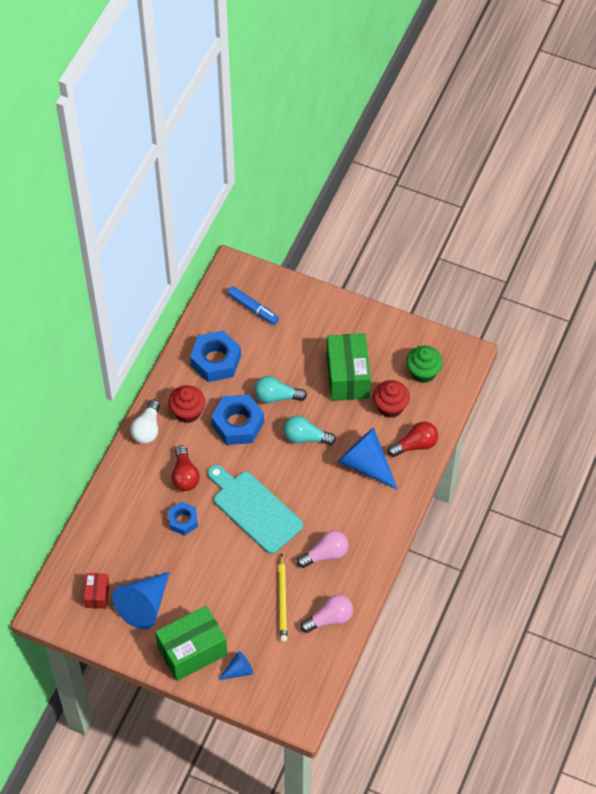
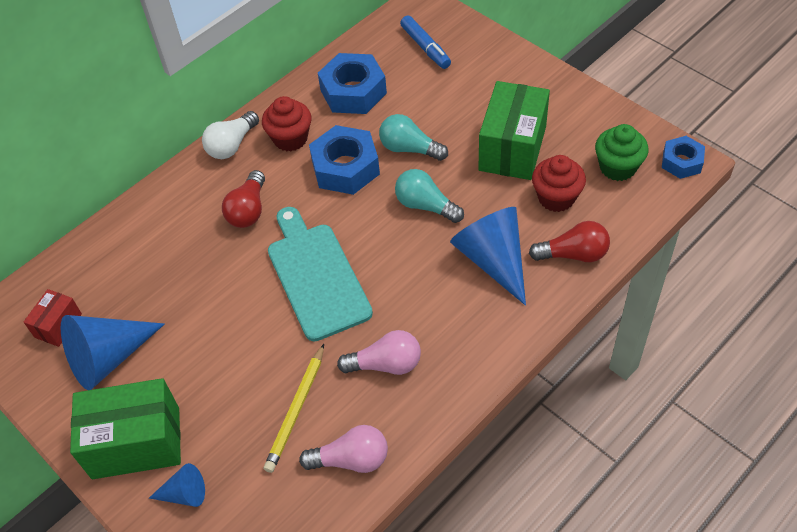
camera: 25 degrees right, 5 degrees down
(183, 521) = (217, 264): blue nut -> blue nut (681, 162)

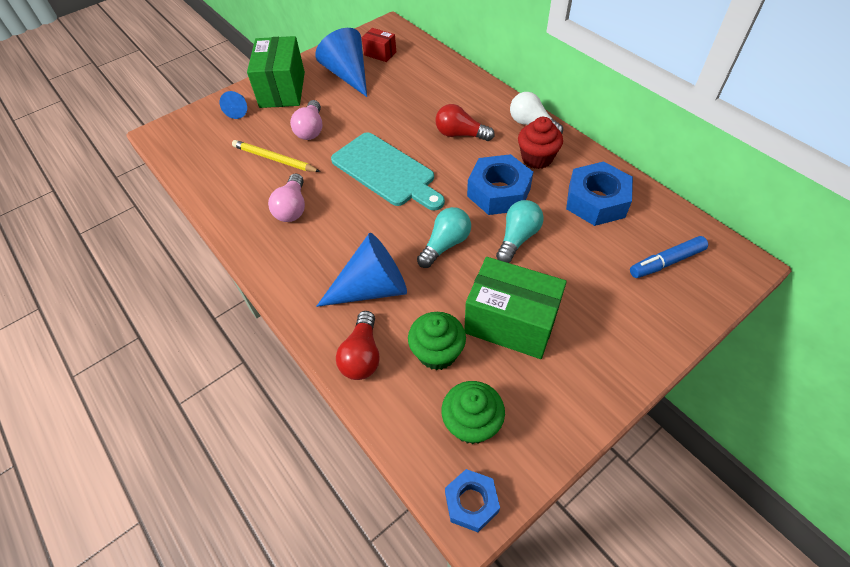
camera: 95 degrees right, 0 degrees up
(316, 276) = (386, 171): turquoise cutting board -> turquoise cutting board turned 60 degrees clockwise
(351, 459) = (225, 185): pink light bulb -> pink light bulb (311, 129)
(556, 197) = (437, 352): red cupcake -> green cupcake

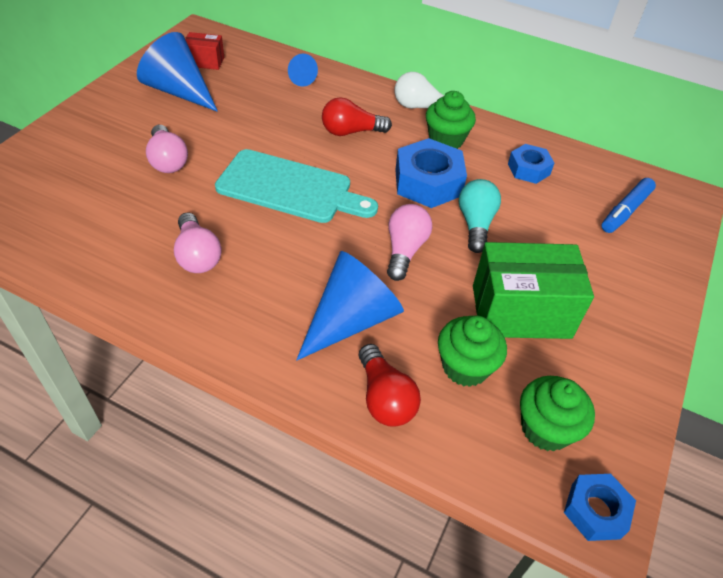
camera: 30 degrees left, 5 degrees down
(239, 110) = (54, 156): blue cone -> blue cone (300, 78)
(274, 159) = (139, 204): yellow pencil -> none
(282, 89) = (101, 122): green box -> none
(445, 244) = (405, 250): turquoise light bulb -> pink light bulb
(537, 158) = (446, 140): red cupcake -> green cupcake
(596, 201) = (528, 169): blue nut -> blue nut, size x0.60

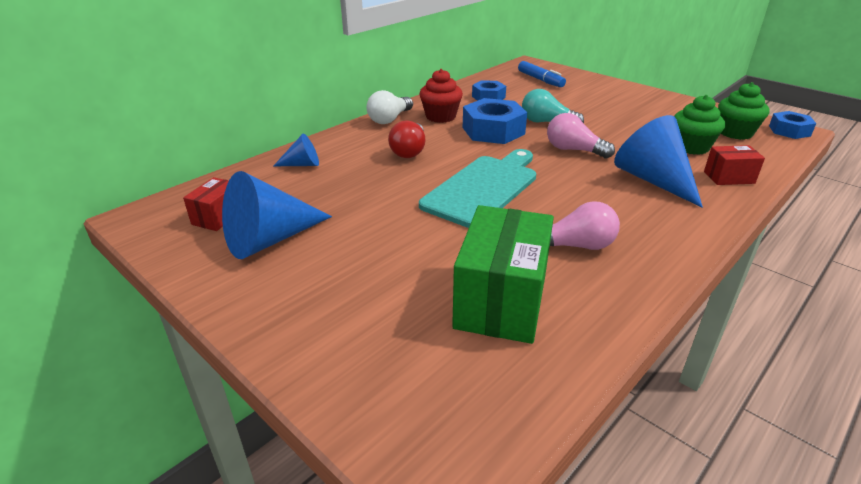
camera: 70 degrees left, 15 degrees down
(168, 160) = (410, 255): pink light bulb -> none
(384, 398) = (729, 177): red light bulb -> red box
(446, 140) = (440, 117): green cupcake -> red cupcake
(521, 311) = (636, 123): green box -> green box (501, 301)

